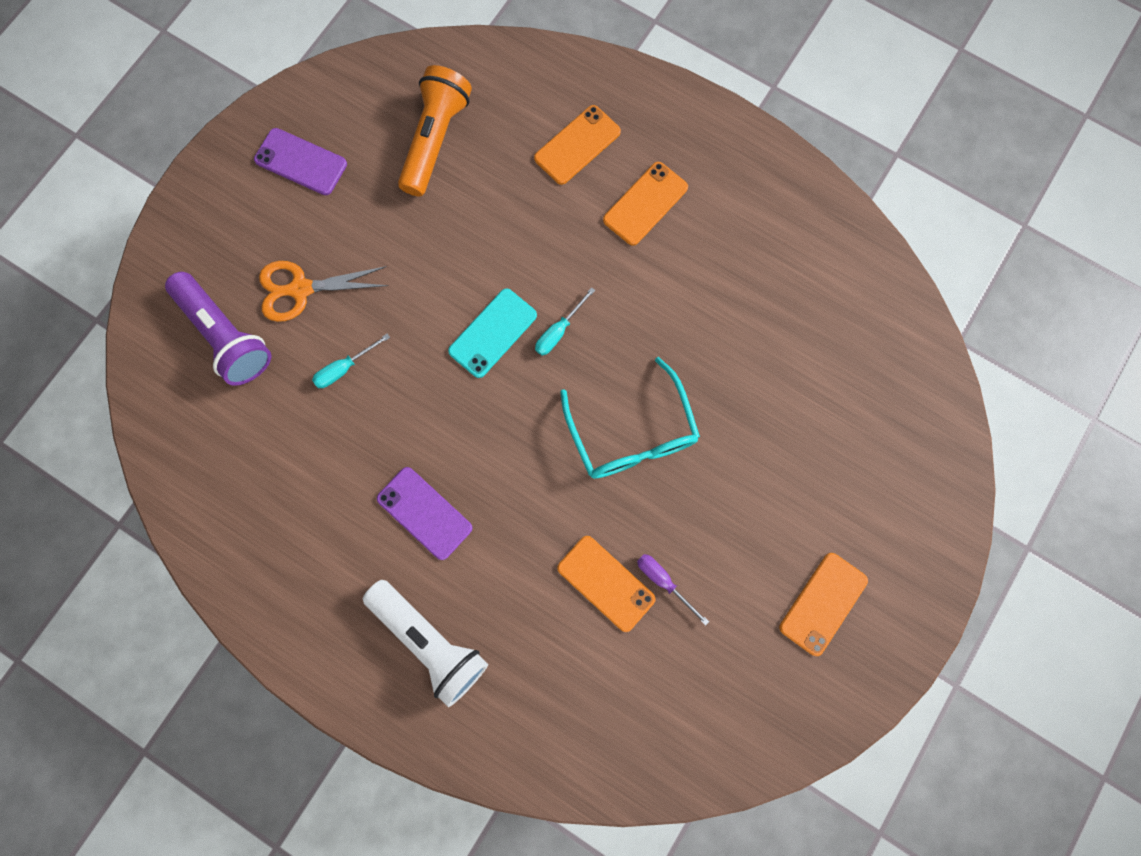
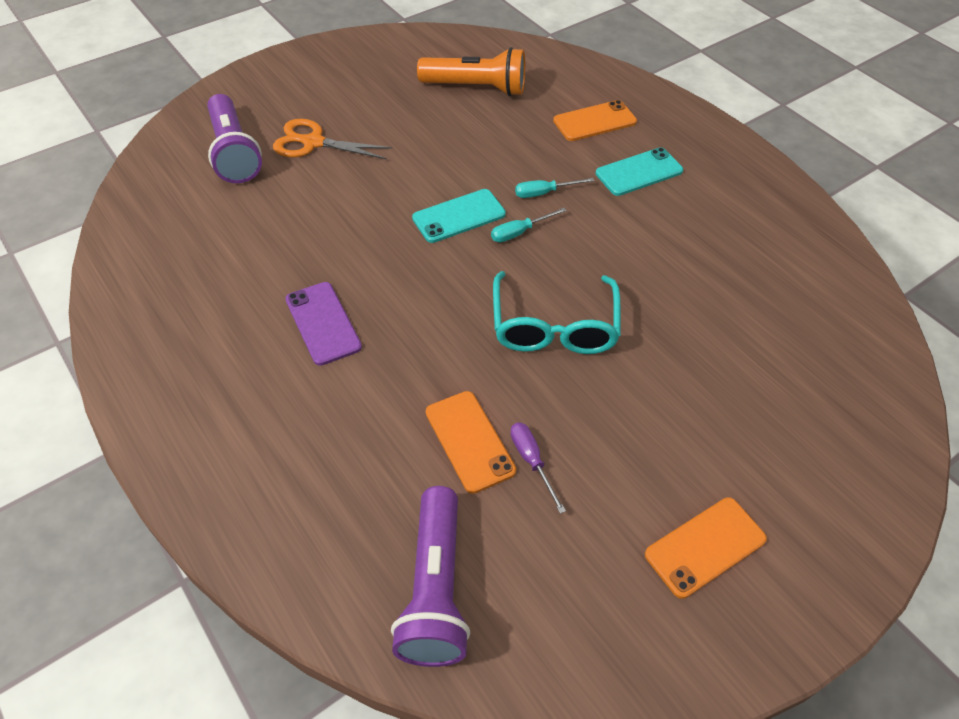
camera: 20 degrees right, 25 degrees down
(301, 162) = (362, 72): purple phone -> none
(345, 368) = (316, 201): turquoise screwdriver -> turquoise screwdriver (544, 193)
(430, 641) = (265, 428): white flashlight -> none
(435, 140) = (476, 88): orange flashlight -> orange flashlight turned 60 degrees clockwise
(633, 726) = (435, 589): none -> purple flashlight
(645, 204) = (639, 172): orange phone -> turquoise phone

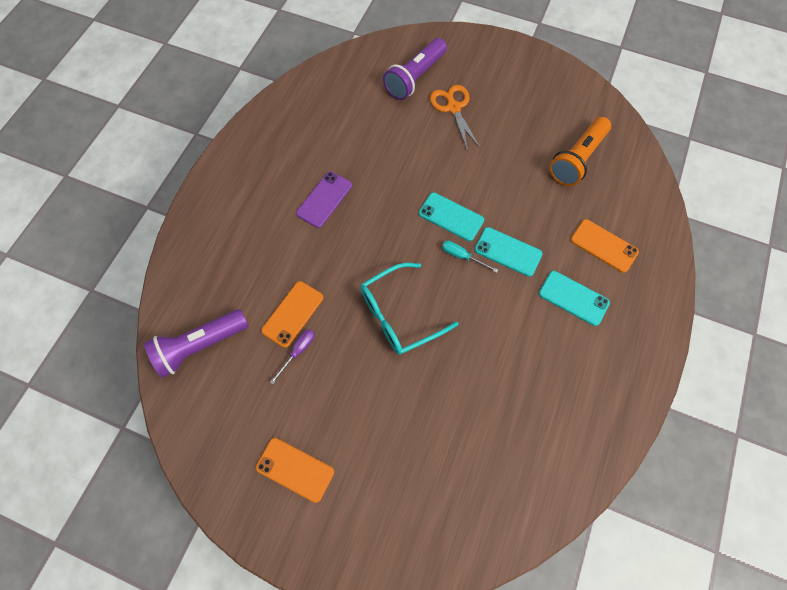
camera: 60 degrees right, 15 degrees up
(476, 88) = (577, 159): orange flashlight -> orange flashlight turned 60 degrees clockwise
(544, 193) = (508, 252): turquoise screwdriver -> turquoise phone

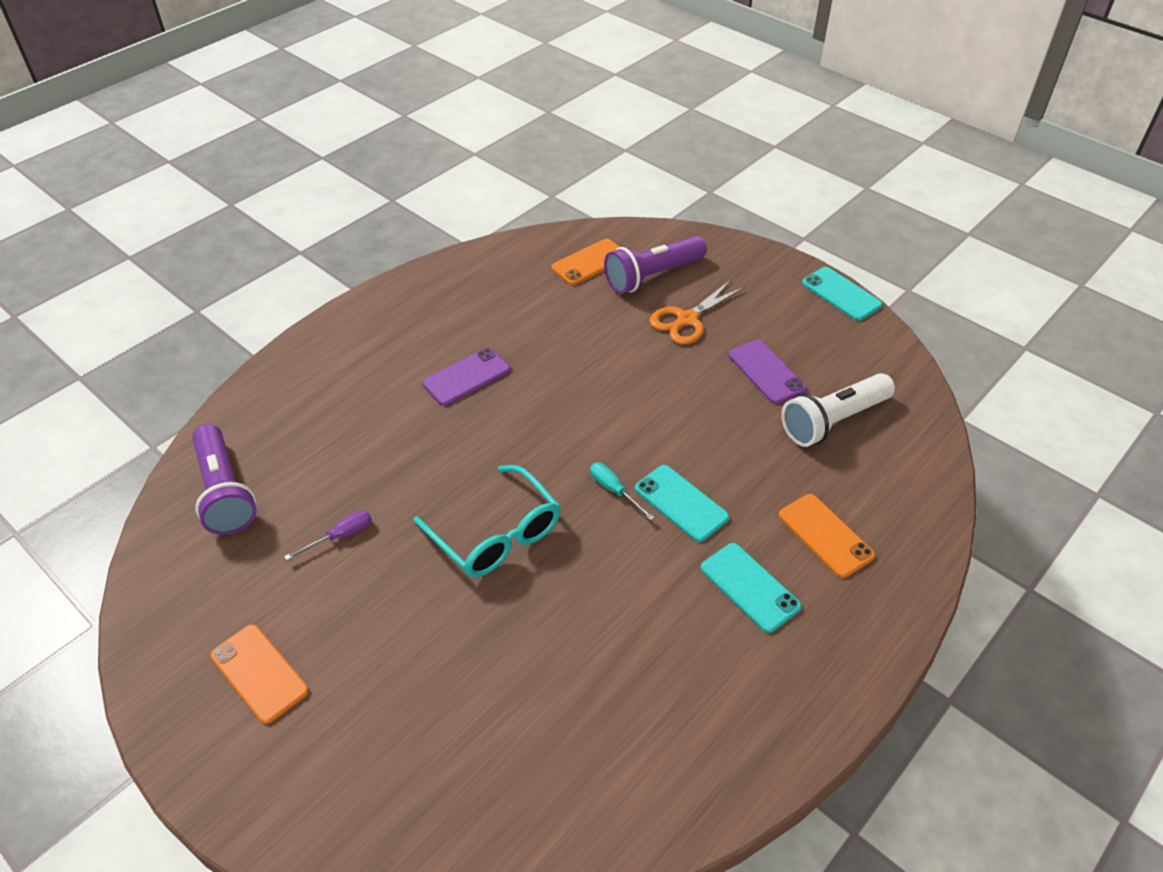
camera: 20 degrees right, 20 degrees down
(200, 346) = (225, 492): purple flashlight -> purple flashlight turned 105 degrees counterclockwise
(293, 314) = (357, 491): orange phone -> orange phone (590, 262)
(400, 314) = (495, 533): turquoise glasses -> turquoise glasses turned 120 degrees counterclockwise
(451, 217) = (622, 440): turquoise phone -> turquoise phone (841, 294)
(453, 107) = (687, 320): orange scissors -> orange scissors turned 135 degrees counterclockwise
(521, 134) = (766, 372): none -> purple phone
(577, 159) = (833, 421): orange flashlight -> white flashlight

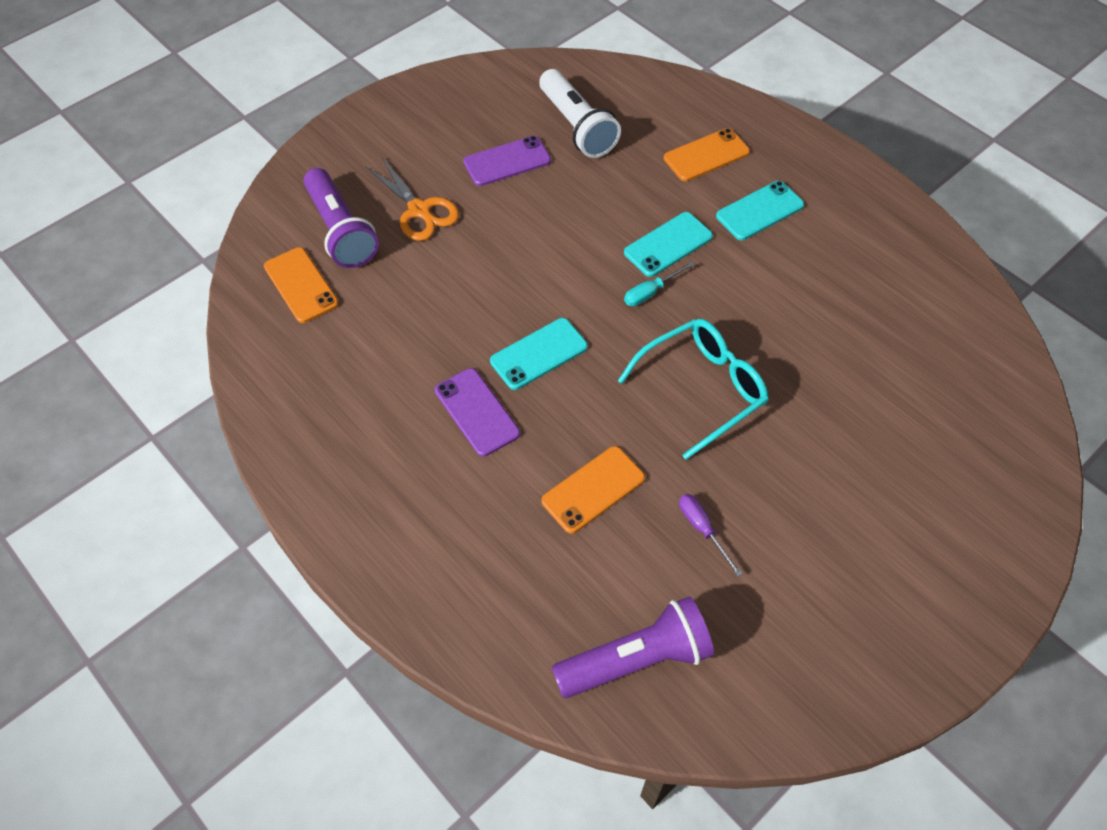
camera: 85 degrees left, 10 degrees up
(259, 673) = (871, 592): orange phone -> orange phone (593, 489)
(841, 294) = (406, 90): turquoise phone -> turquoise phone (539, 354)

